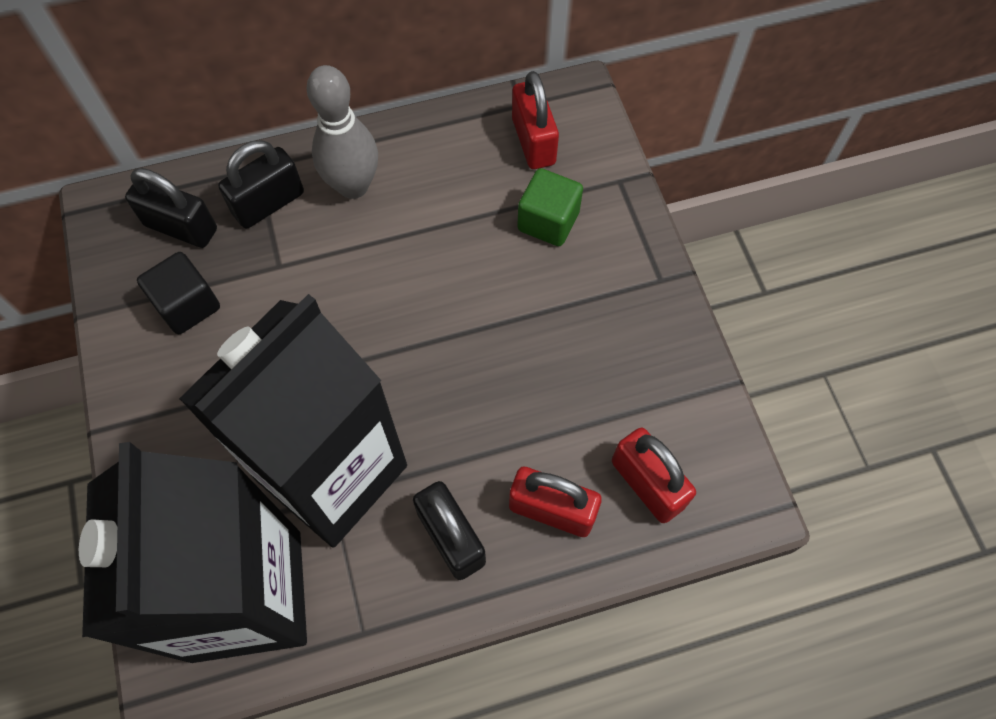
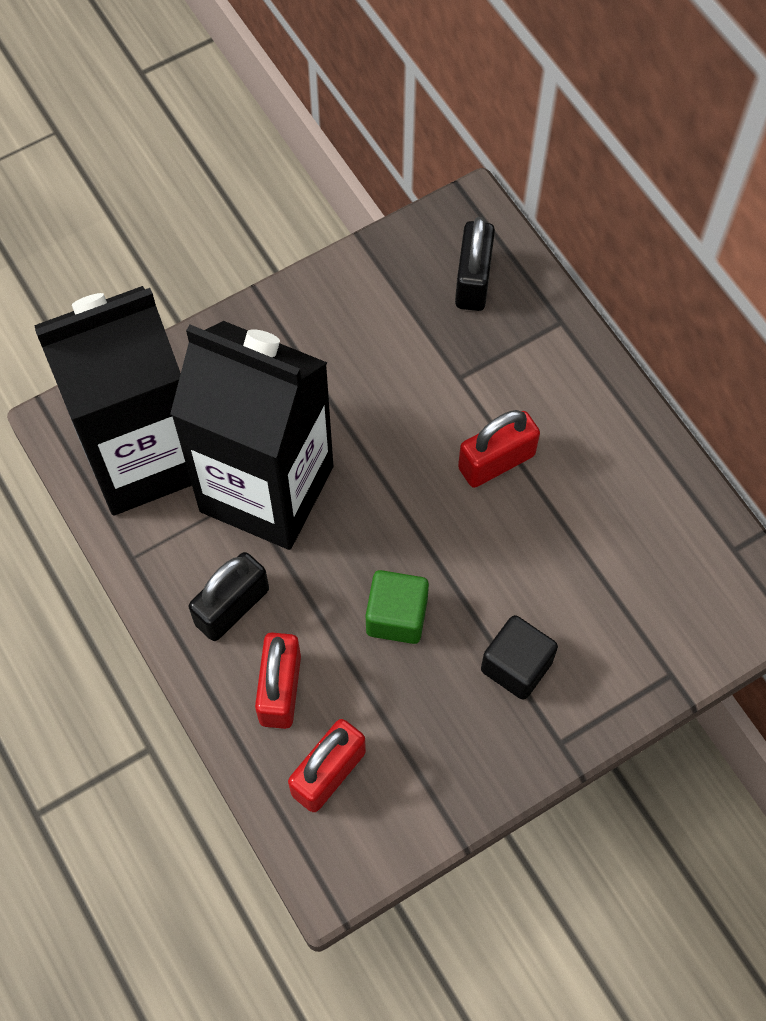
camera: 75 degrees right, 0 degrees up
(188, 305) = (394, 316): black cube -> black cube (516, 666)
(268, 203) = (524, 345): black padlock -> none
(353, 186) = (571, 414): grey bowling pin -> none
(533, 141) = (689, 573): red padlock -> red padlock (496, 461)
(548, 221) = (593, 612): green cube -> green cube (396, 616)

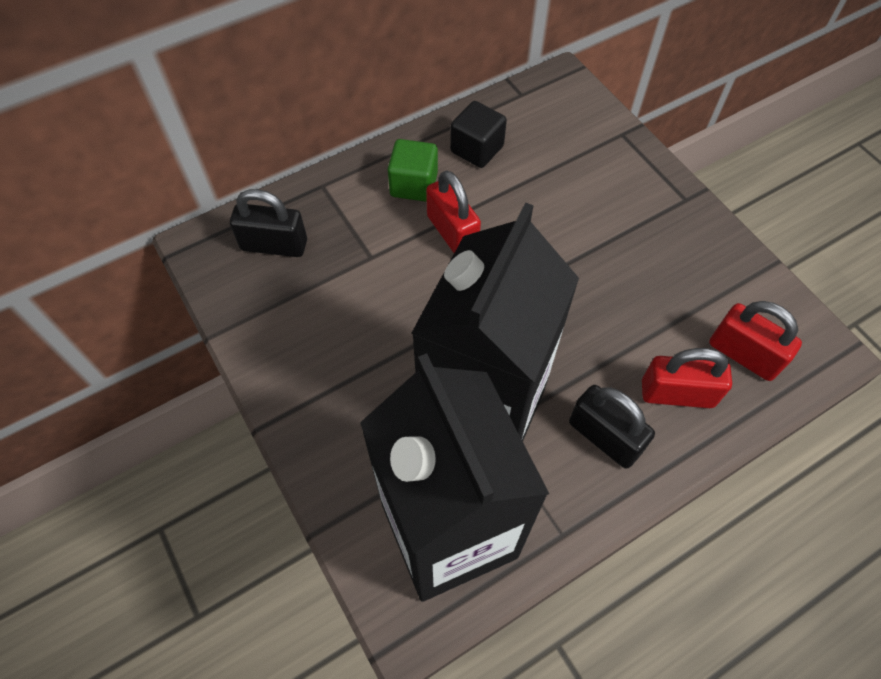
camera: 90 degrees left, 5 degrees down
(396, 616) = (598, 305): green cube -> green cube (414, 185)
(516, 666) = (629, 224): black cube -> black cube (477, 149)

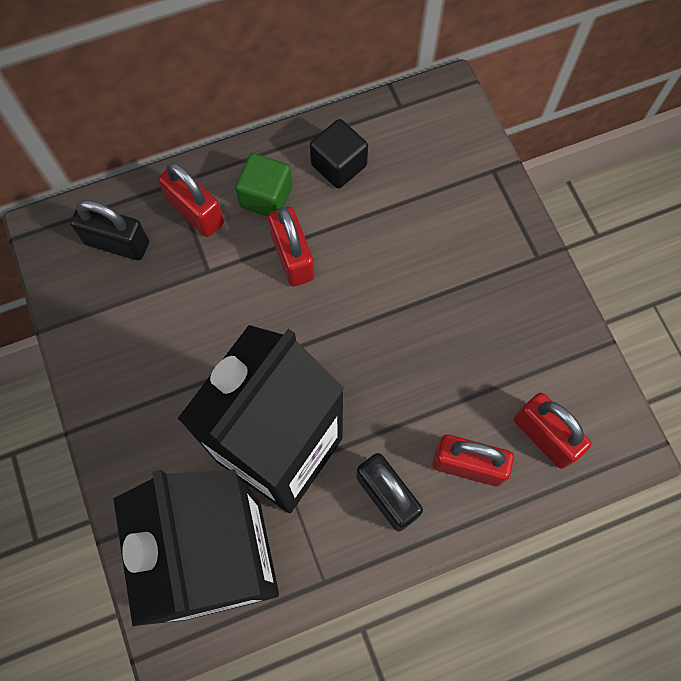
camera: 10 degrees right, 10 degrees up
(347, 207) = (195, 212): none -> red padlock

